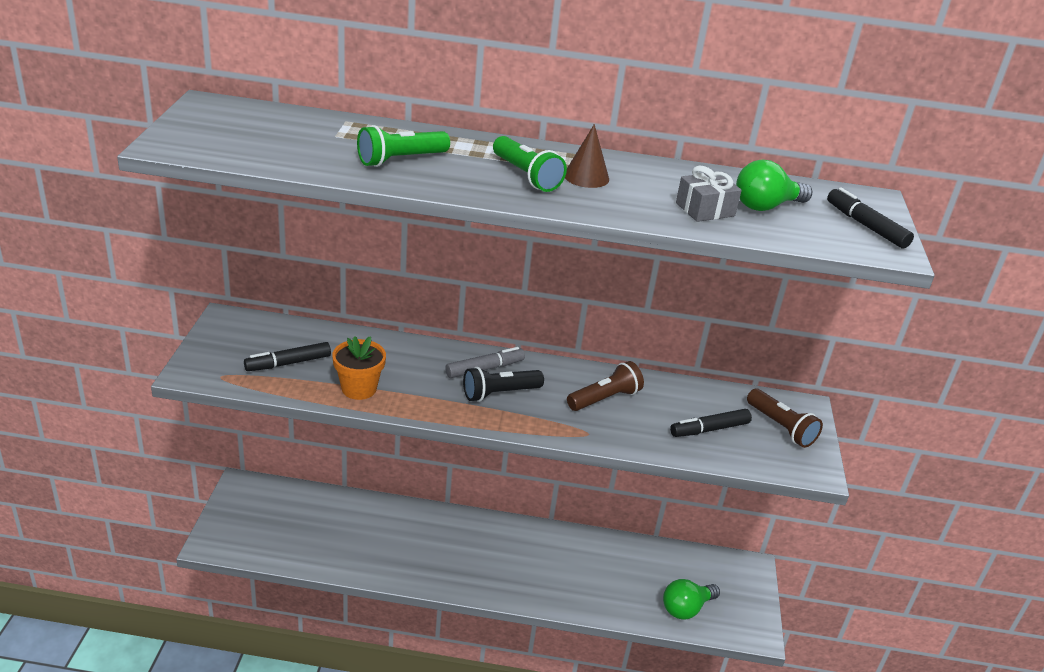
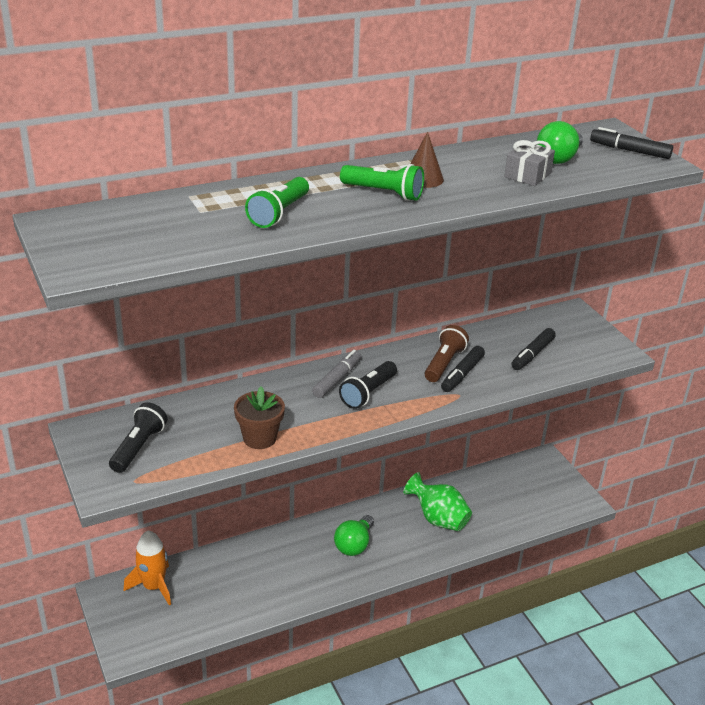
camera: 30 degrees left, 0 degrees up
(254, 351) = (138, 447): none -> black flashlight
(281, 501) = (154, 586): none -> orange rocket
(288, 363) = (179, 444): black marker -> black marker (462, 374)
(359, 388) = (259, 438): orange flower pot -> brown flower pot
(584, 570) = (438, 519): none -> green vase
(686, 608) = (528, 510): green light bulb -> green light bulb (354, 545)
(781, 427) = (573, 332): brown flashlight -> none

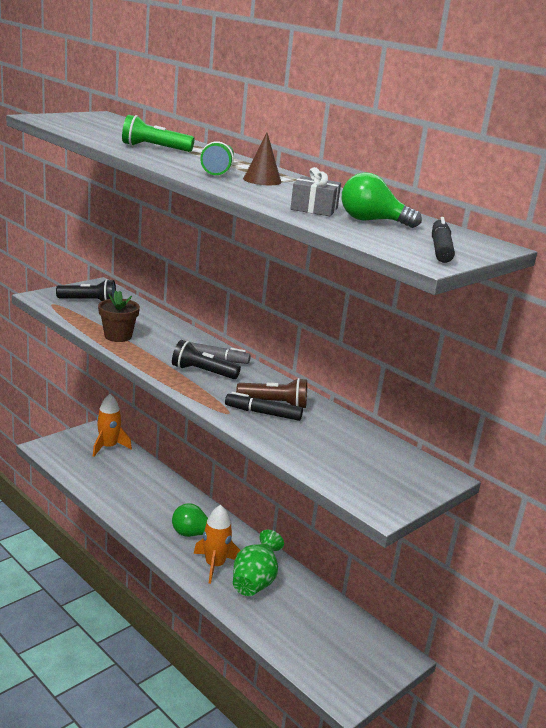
camera: 70 degrees right, 10 degrees down
(408, 541) = (214, 565): none -> orange rocket
(532, 354) = (329, 450): black marker -> none

